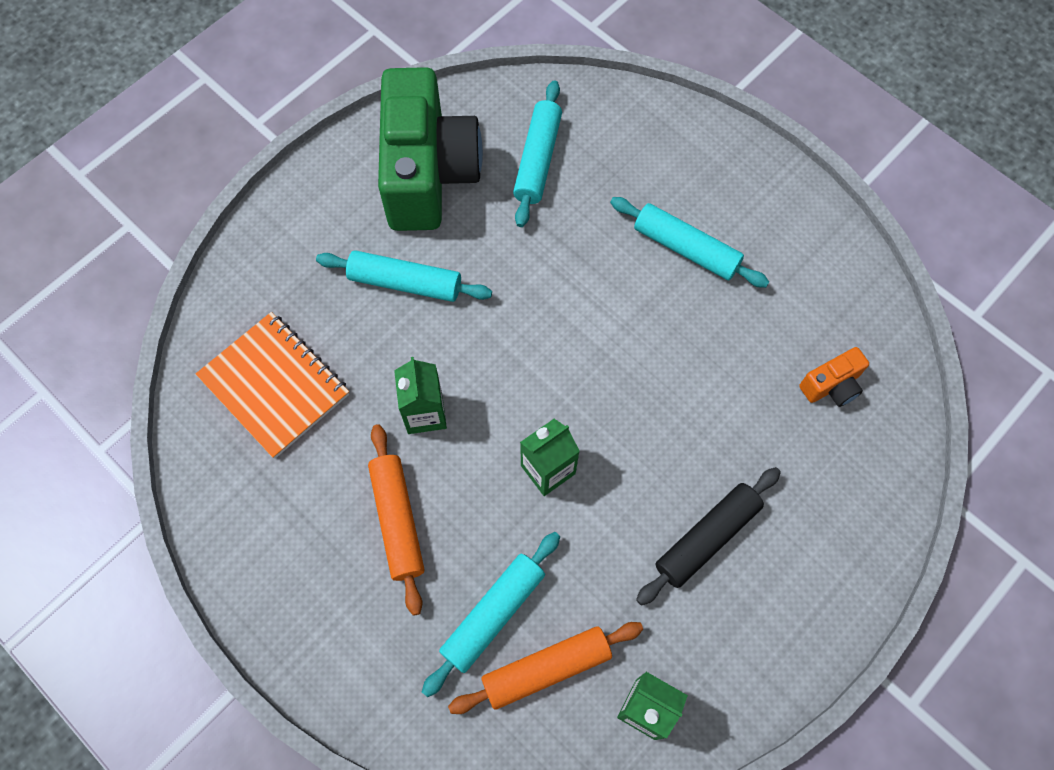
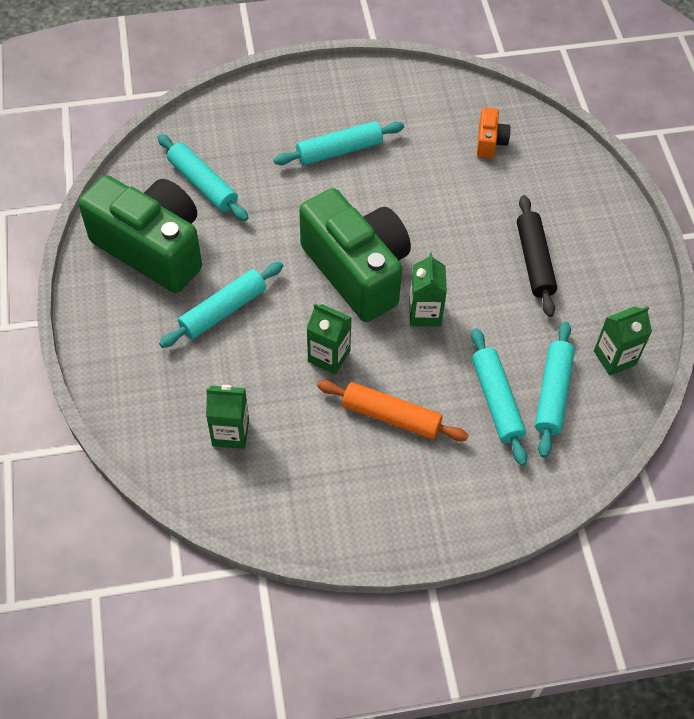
camera: 55 degrees left, 10 degrees down
(274, 386) = (230, 433): orange notebook -> green carton
(546, 668) = (552, 393): orange rolling pin -> turquoise rolling pin
(548, 369) = (357, 271): none -> green camera

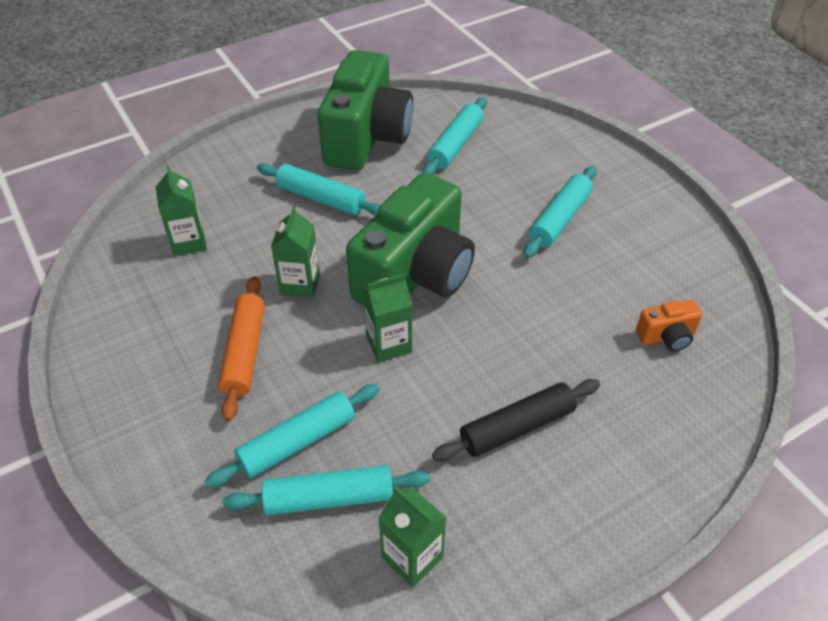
camera: 70 degrees right, 10 degrees down
(339, 151) = (559, 219): turquoise rolling pin -> turquoise rolling pin turned 75 degrees clockwise

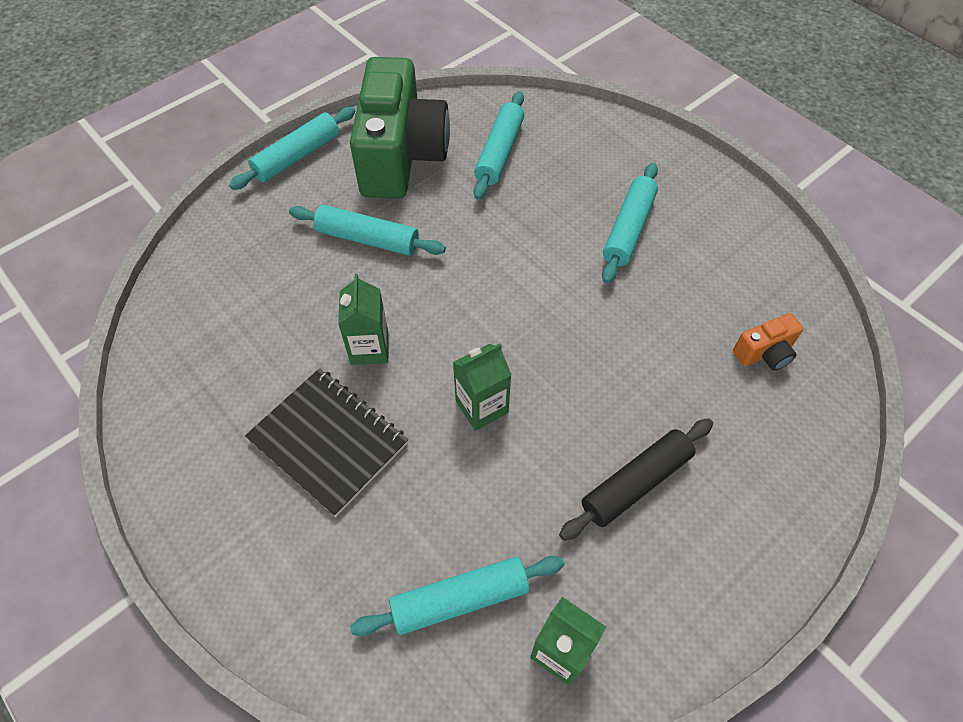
camera: 10 degrees left, 10 degrees up
(189, 242) = (233, 314): green carton -> none
(244, 353) = (328, 441): orange rolling pin -> black notebook
(297, 442) = (411, 539): turquoise rolling pin -> turquoise rolling pin (297, 156)
(415, 275) = (491, 319): green camera -> none

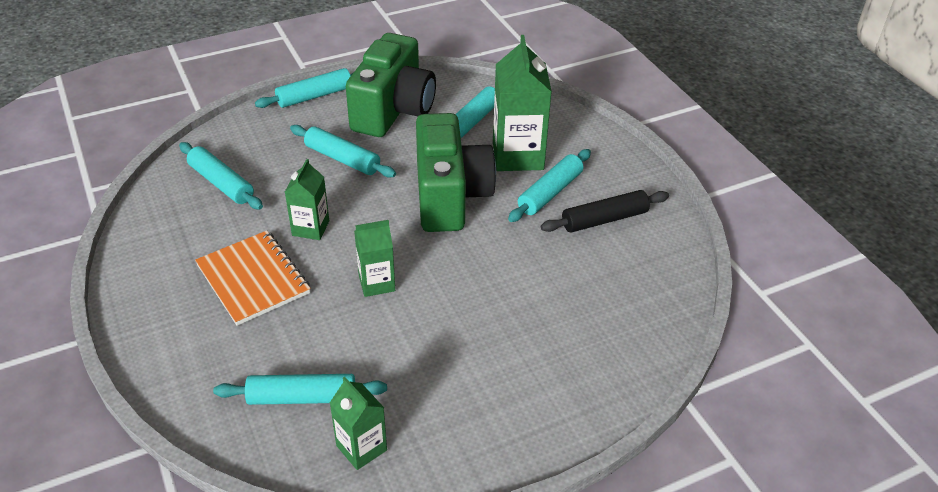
camera: 15 degrees right, 15 degrees down
(231, 310) = (221, 183): none -> turquoise rolling pin
(328, 441) = (253, 279): black notebook -> orange notebook
(517, 261) = (450, 196): none -> green camera
(571, 187) = (518, 156): none -> green carton
(636, 483) = (471, 358): black rolling pin -> black rolling pin (604, 219)
(764, 353) = (620, 297): orange camera -> none

